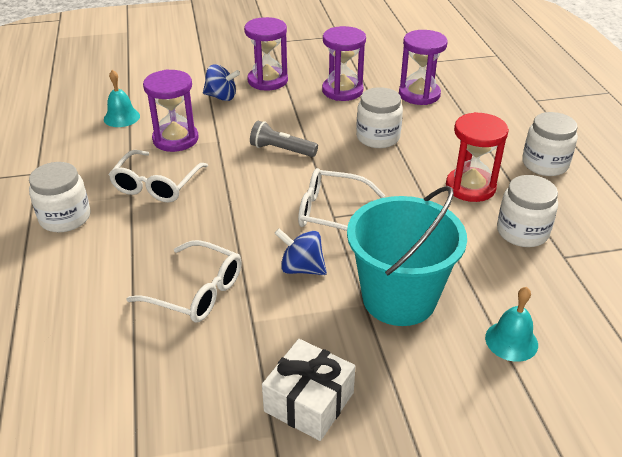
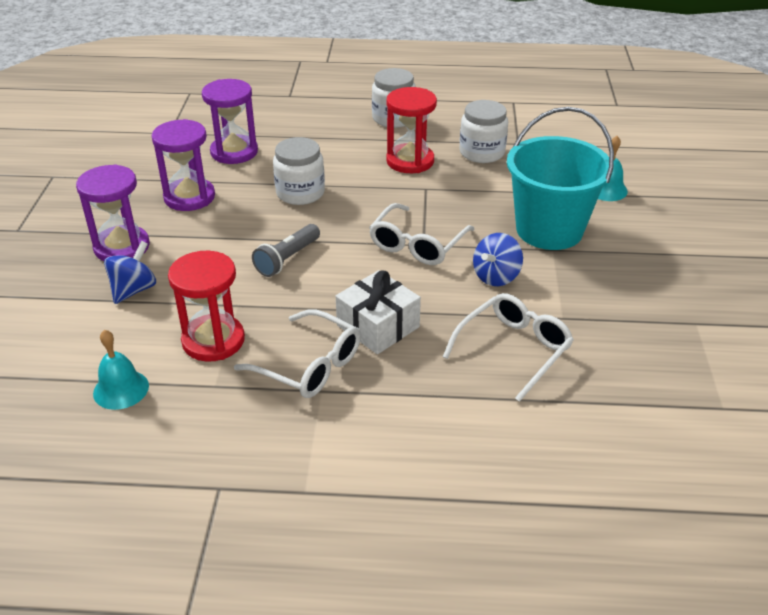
camera: 75 degrees left, 0 degrees up
(65, 218) = (344, 455): white jar -> none
(175, 139) = (213, 340): purple hourglass -> red hourglass
(309, 402) = (662, 298): white gift -> white gift (378, 326)

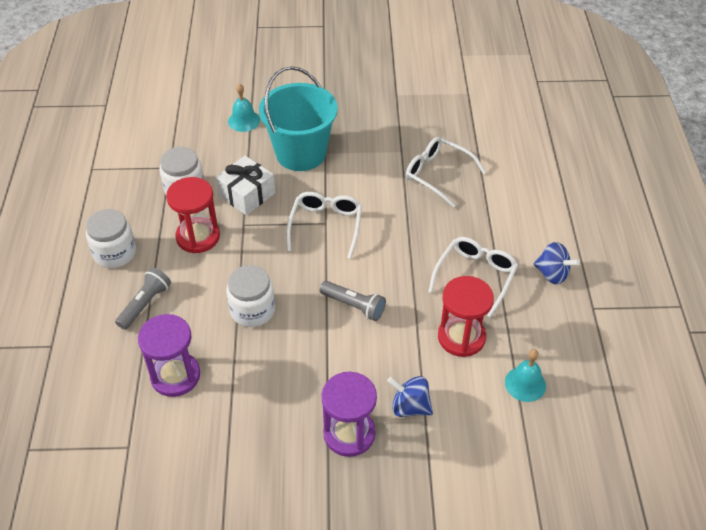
camera: 95 degrees left, 10 degrees up
(189, 197) = (262, 397): purple hourglass -> none
(324, 135) = (145, 304): none -> grey flashlight
(378, 326) = (427, 243): white gift -> white gift (247, 194)
(417, 244) = (326, 226): white glasses -> white glasses turned 105 degrees counterclockwise
(496, 276) = (361, 182): blue spinning top -> blue spinning top (552, 274)

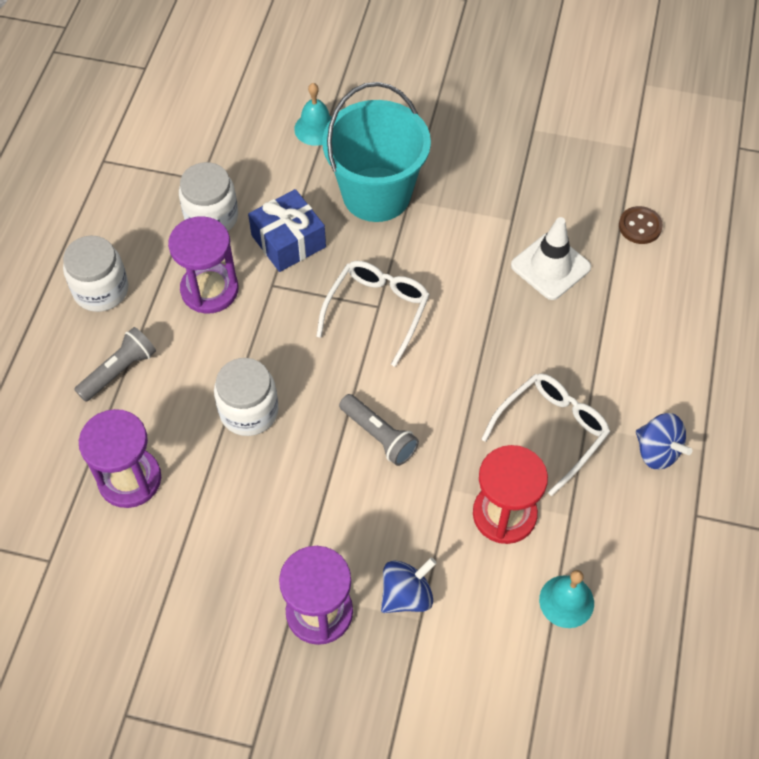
camera: 15 degrees right, 10 degrees up
(198, 237) = (209, 290): red hourglass -> purple hourglass
(247, 194) = (288, 241): white gift -> blue gift
(410, 407) = (407, 595): blue spinning top -> blue spinning top turned 105 degrees clockwise
(438, 175) = (550, 266): white glasses -> white traffic cone
(489, 139) = (640, 226): none -> brown button

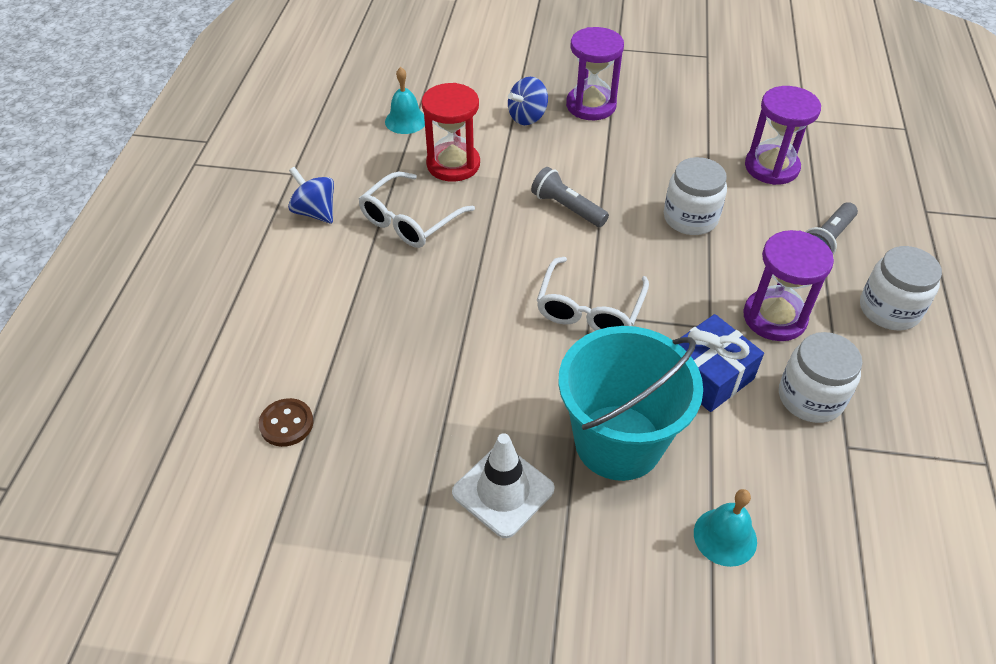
camera: 175 degrees right, 10 degrees down
(550, 266) = (401, 368): white traffic cone -> white traffic cone (503, 491)

